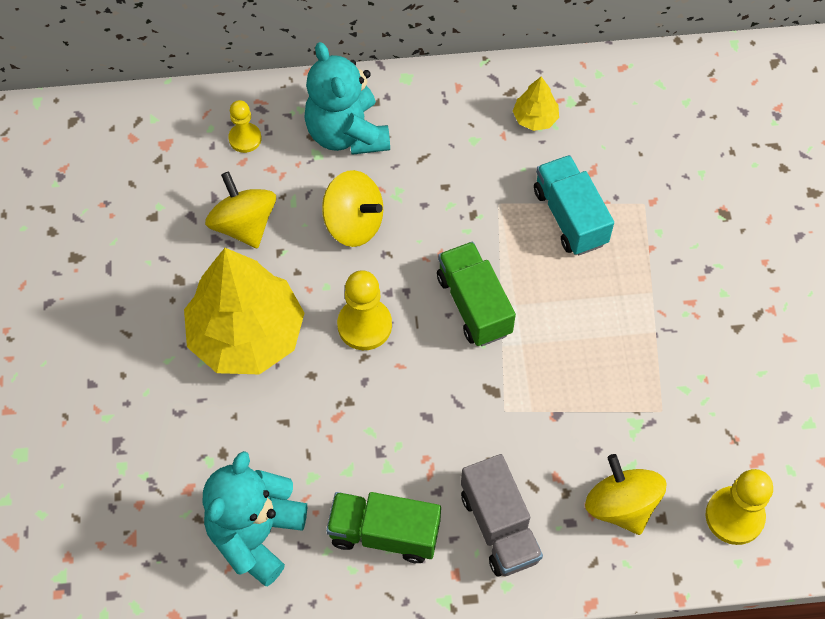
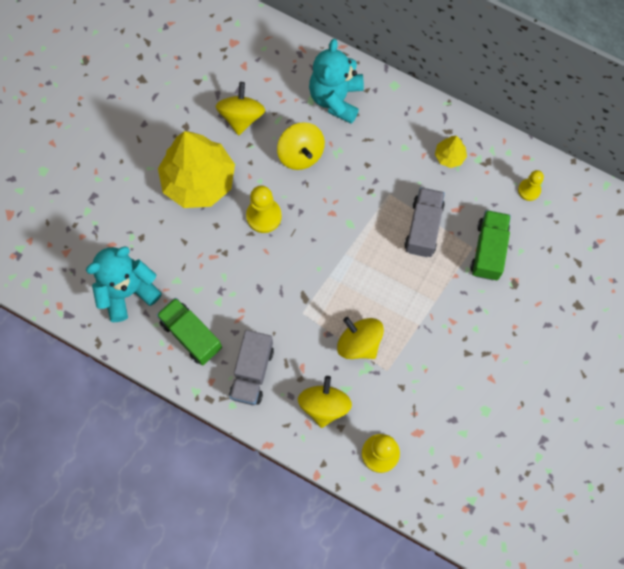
camera: 35 degrees right, 10 degrees up
(245, 138) = (278, 66): yellow pawn -> yellow pawn (529, 190)
(474, 305) = (331, 243): green truck -> green truck (488, 250)
(570, 217) = (423, 228): turquoise truck -> grey truck
(602, 400) = (359, 343): none -> yellow spinning top

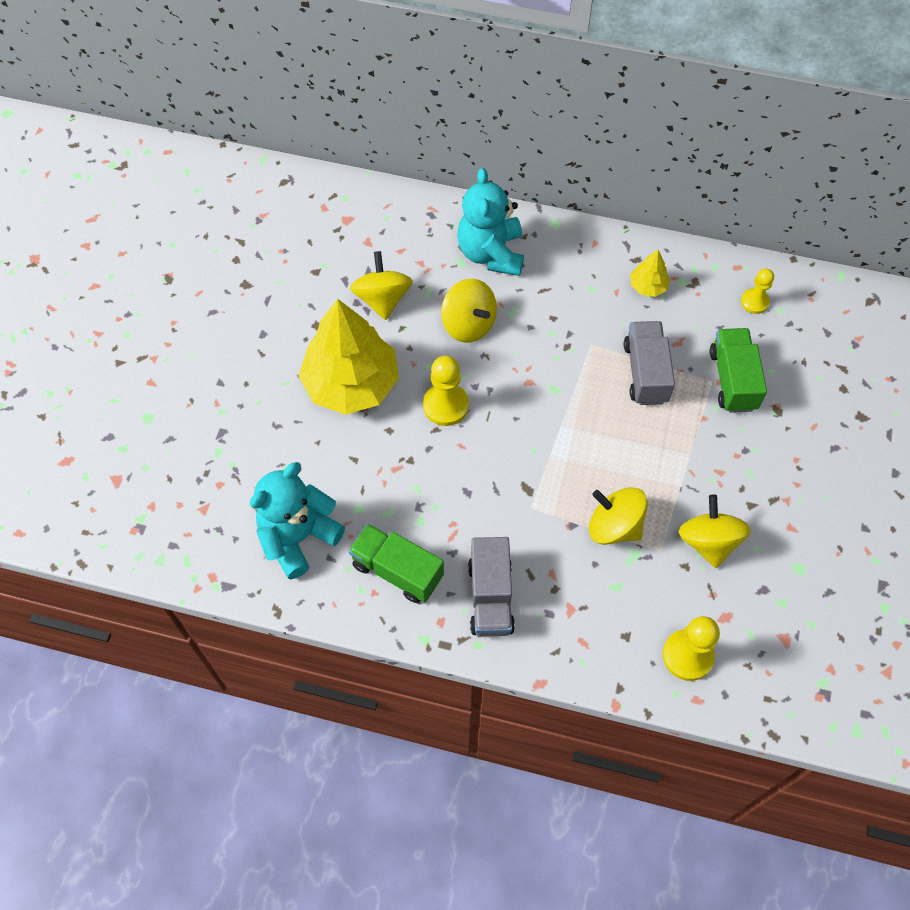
camera: 15 degrees left, 10 degrees down
(324, 405) = (596, 614): yellow spinning top -> yellow spinning top (708, 541)

